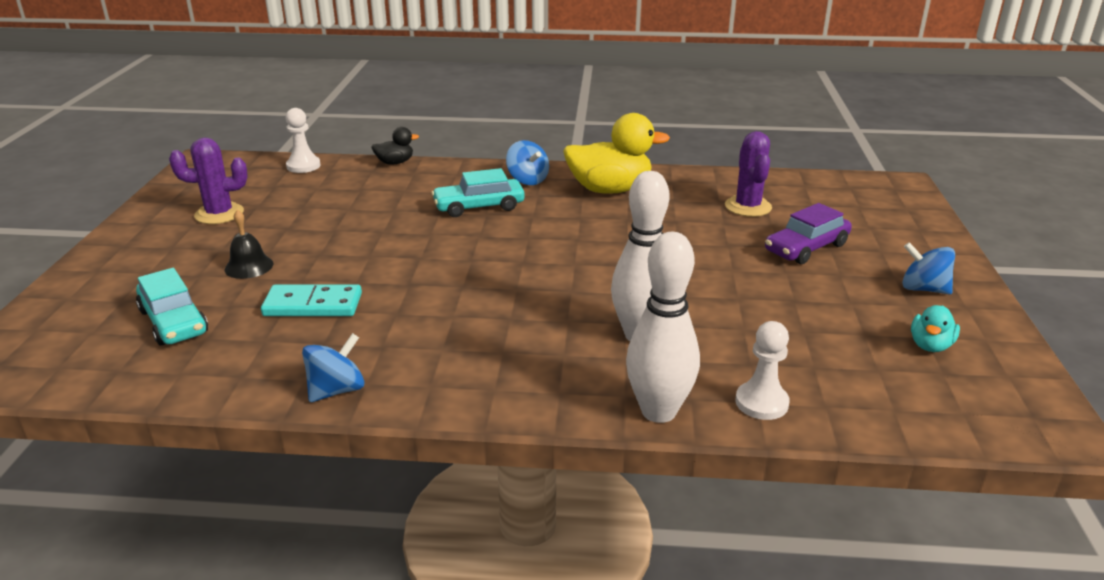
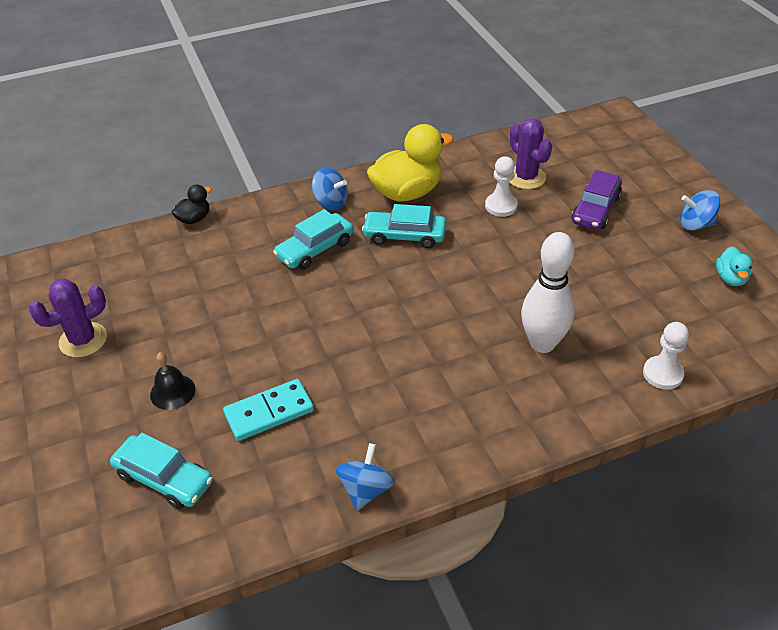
camera: 25 degrees left, 15 degrees up
(303, 166) = (109, 251): white pawn -> white pawn (501, 206)
(575, 218) = (404, 236): none -> turquoise car
(658, 411) = (604, 410): white bowling pin -> none

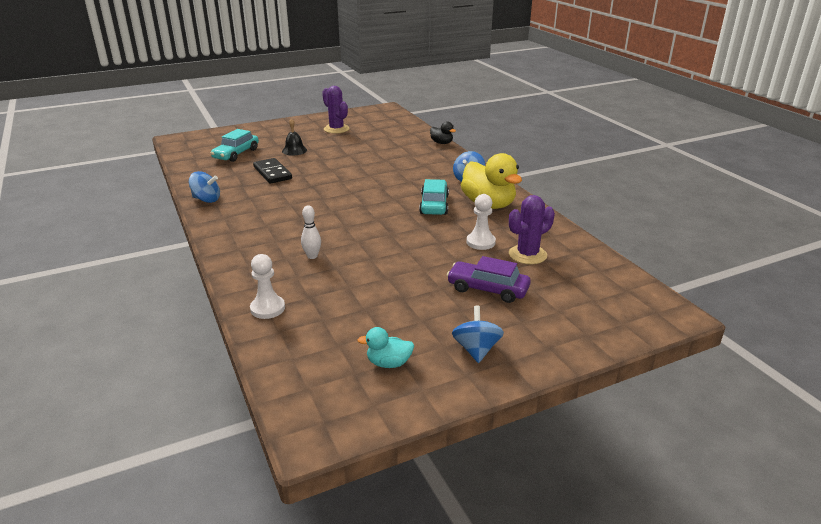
camera: 85 degrees right, 15 degrees down
(269, 412) = (272, 173): turquoise domino -> black domino
(315, 249) = (415, 177): turquoise car -> none
(542, 343) = (312, 256): white bowling pin -> white bowling pin, size x0.50

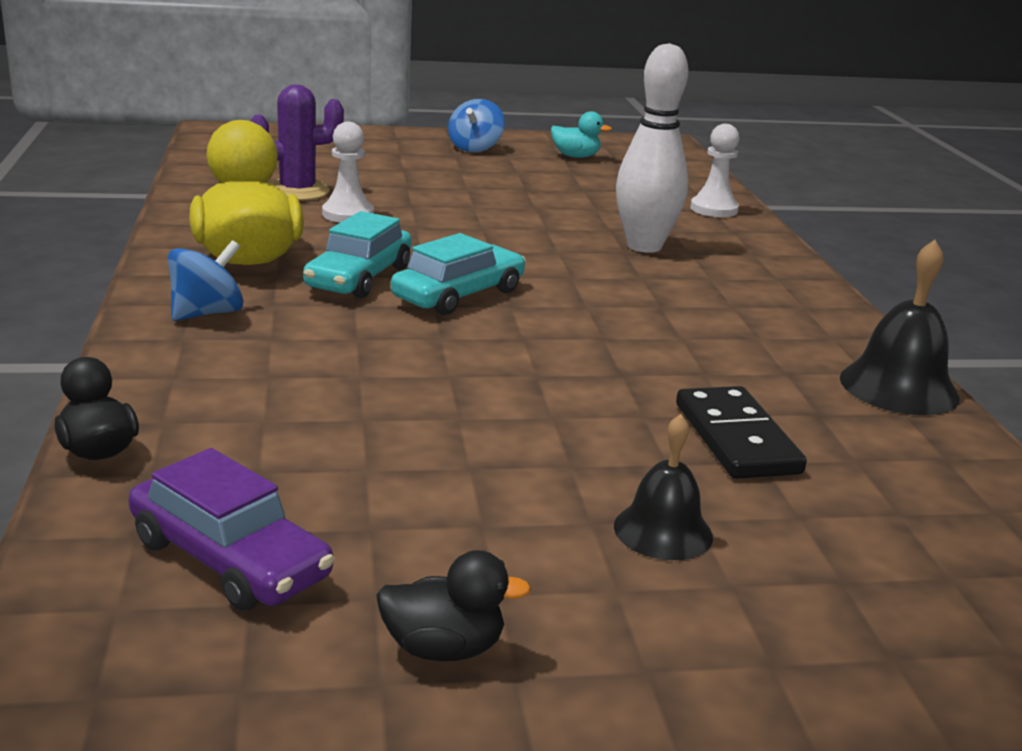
camera: 165 degrees left, 5 degrees down
(206, 199) = (899, 387): blue spinning top -> black bell
(236, 154) = (894, 561): turquoise car -> turquoise car (459, 295)
(312, 256) = (644, 246): white bowling pin -> white bowling pin, size x2.02
(336, 129) = (443, 648): purple cactus -> black duck
(488, 289) = (405, 176): purple car -> purple car (229, 559)

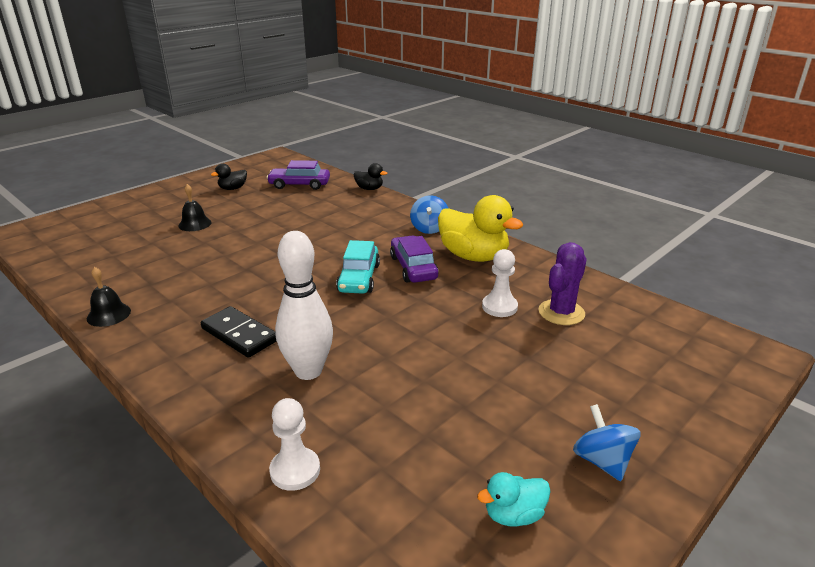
camera: 145 degrees right, 5 degrees up
(359, 277) = (413, 267): turquoise car -> purple car
(736, 438) = (183, 259): black domino -> black domino (240, 334)
(899, 387) = (109, 314): black bell -> black bell, size x0.66

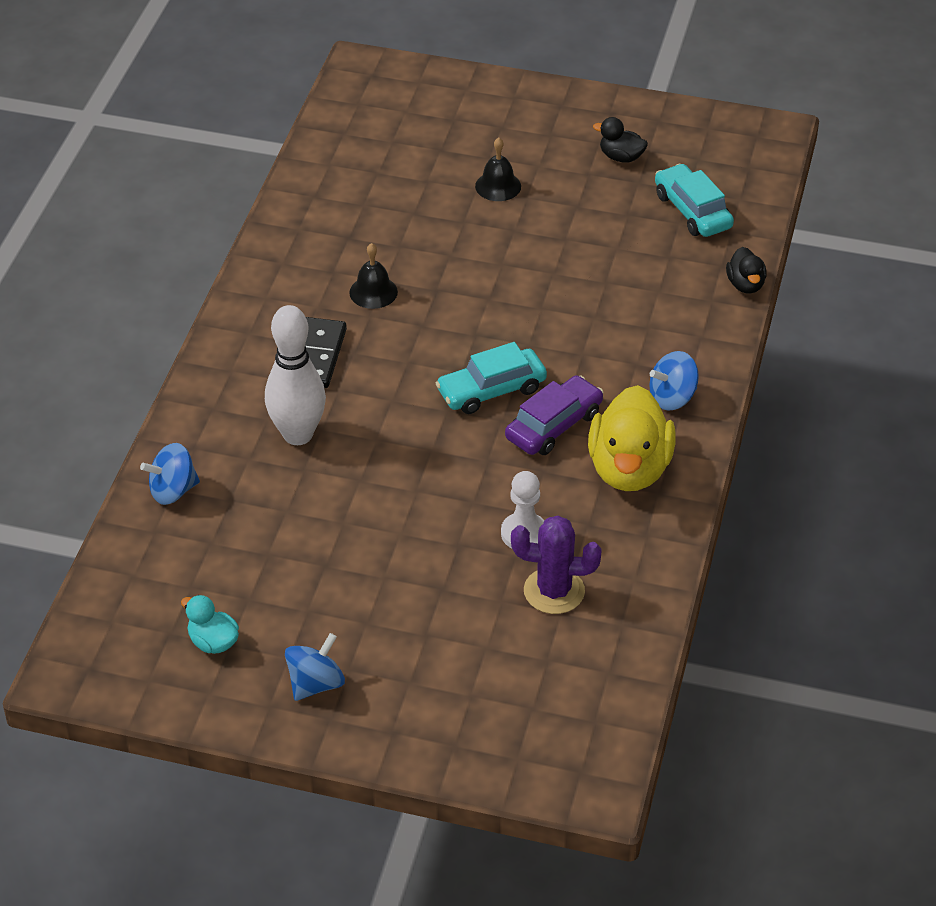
camera: 60 degrees right, 15 degrees up
(109, 314) = (277, 246): black bell -> black bell (373, 292)
(295, 470) = (173, 491): white pawn -> blue spinning top
(299, 185) = (692, 211): purple car -> turquoise car

